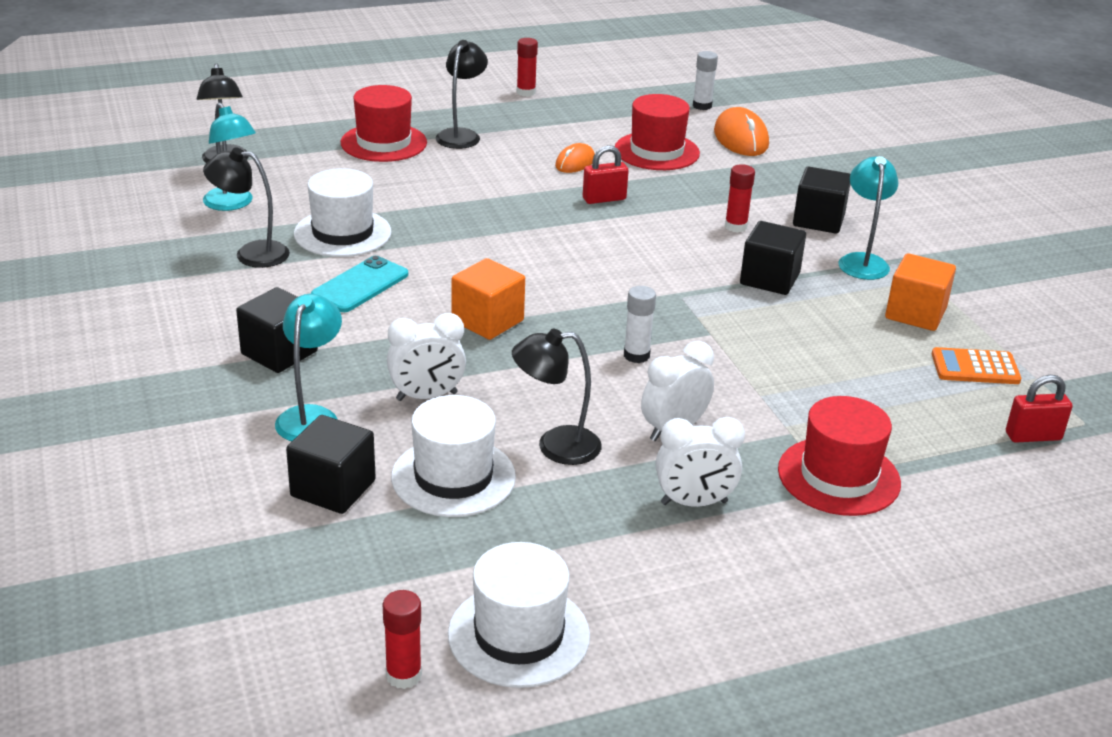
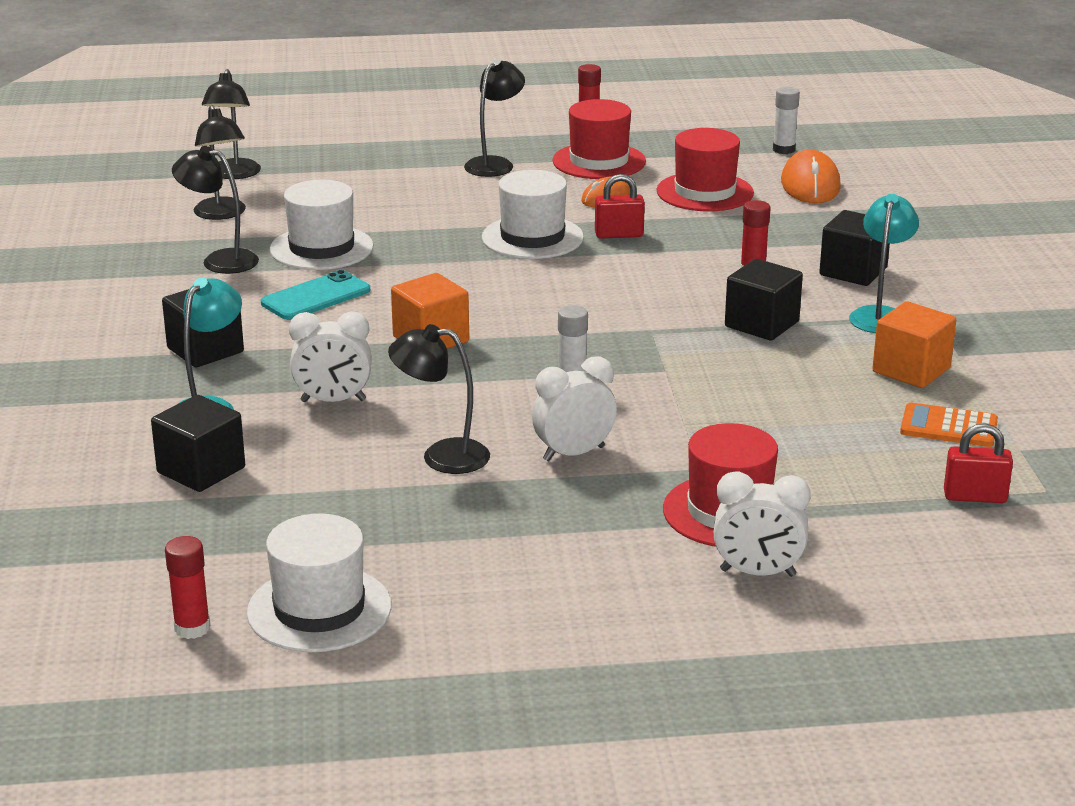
camera: 15 degrees right, 5 degrees down
(232, 204) = (222, 214): turquoise lamp -> black lamp
(383, 143) = (407, 166): red hat -> red hat (599, 161)
(453, 477) = (324, 472): white hat -> white hat (532, 237)
(694, 503) = (558, 519): white clock -> white clock (757, 573)

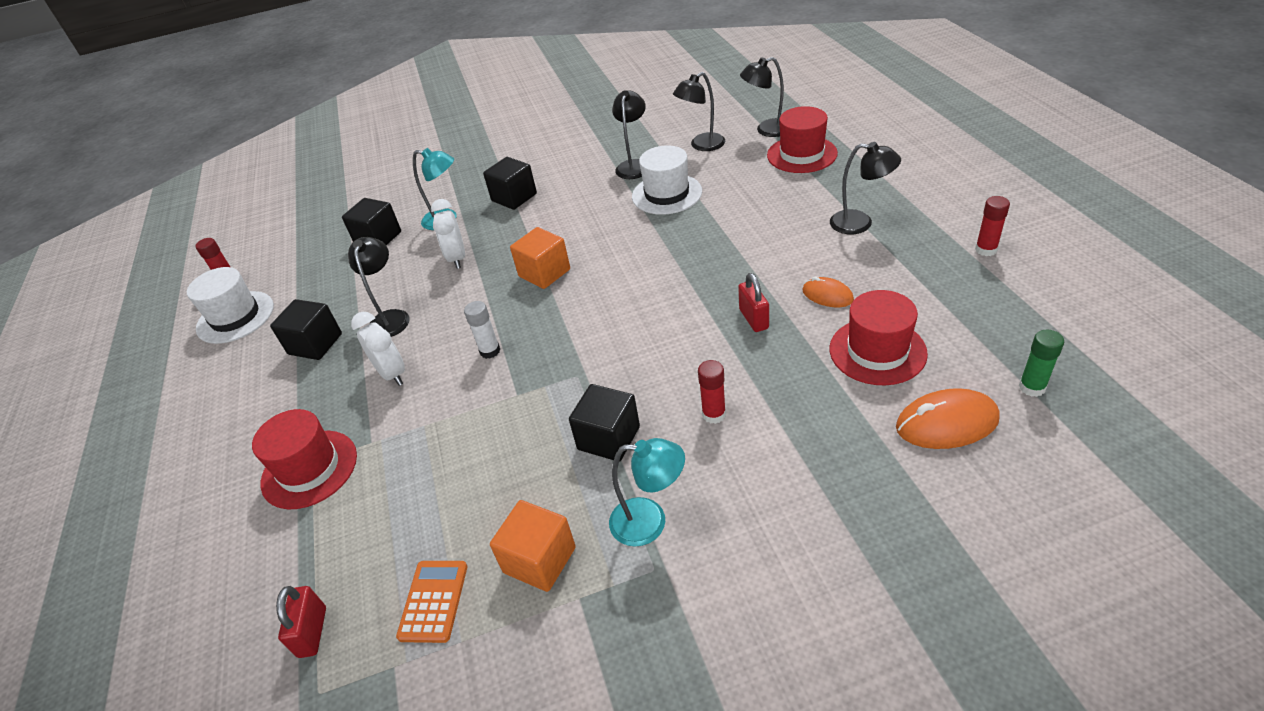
camera: 85 degrees right, 15 degrees up
(316, 297) = (594, 213): turquoise phone -> none
(532, 237) = (726, 276): white hat -> none
(599, 161) = (905, 274): red hat -> red hat (802, 154)
(757, 573) = (229, 498): white clock -> none
(784, 150) = (1032, 387): white glue stick -> green glue stick
(853, 272) = (742, 488): black cube -> black cube (315, 344)

